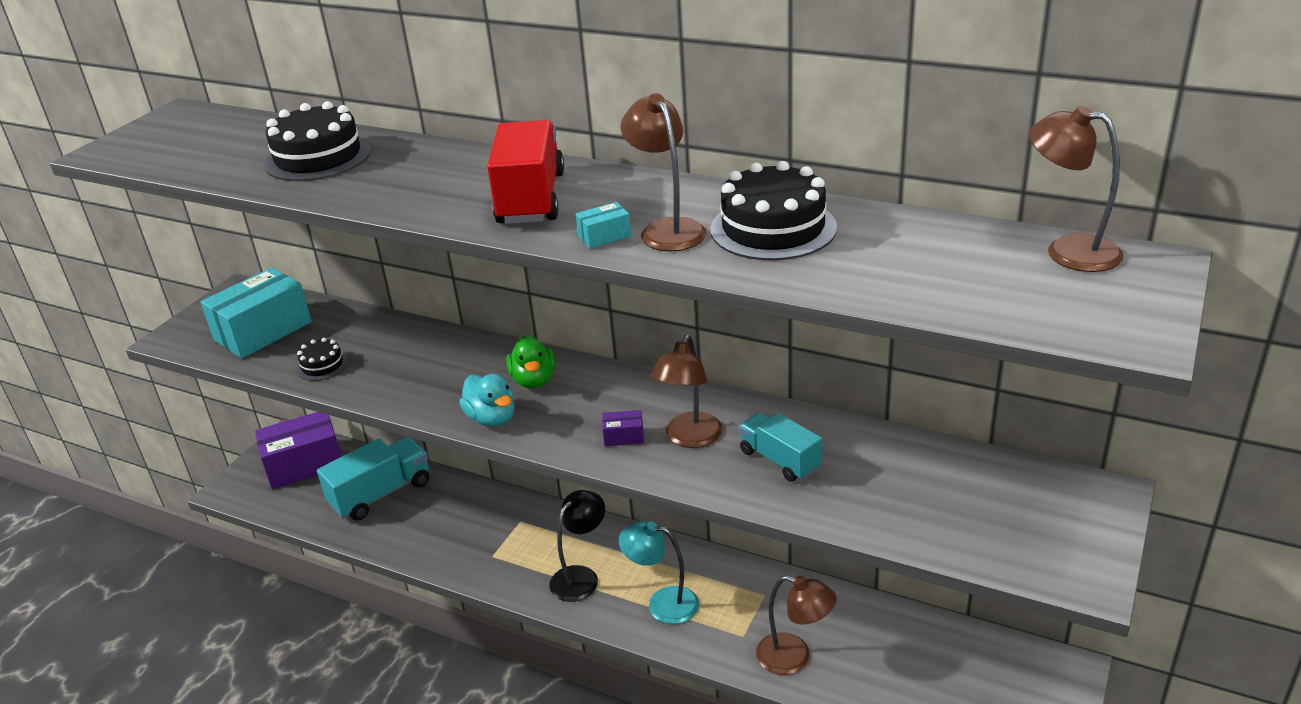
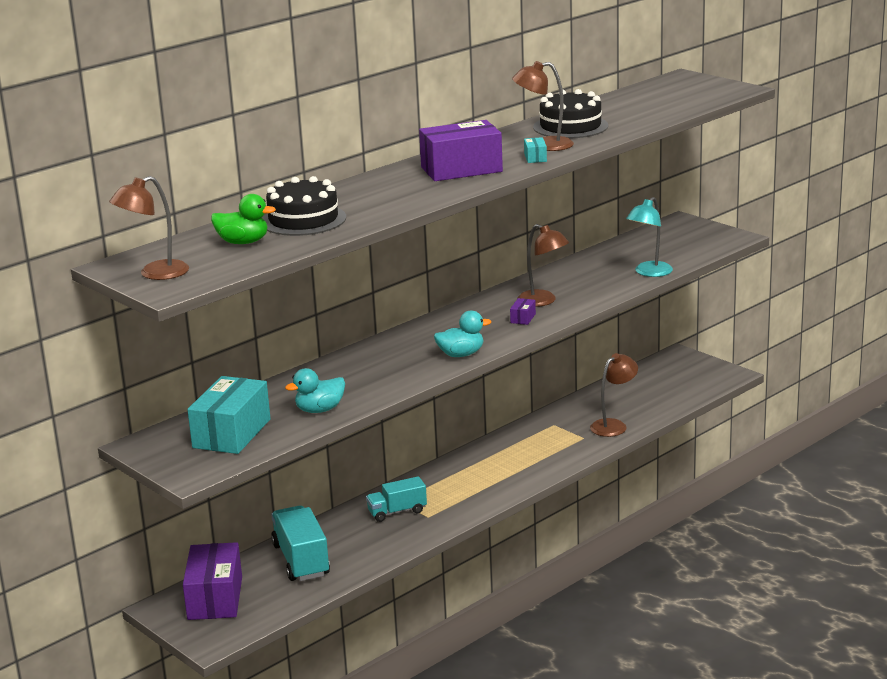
camera: 70 degrees left, 10 degrees down
(263, 331) = (231, 433): turquoise box -> turquoise box turned 45 degrees clockwise
(322, 365) = (320, 410): black cake -> turquoise duck
(531, 199) = (461, 169): red truck -> purple box
(533, 380) = (428, 338): green duck -> green duck (243, 242)
(581, 577) = (482, 484): black lamp -> none
(662, 603) = (533, 459): turquoise lamp -> turquoise lamp (649, 273)
(780, 460) = (587, 282): turquoise truck -> turquoise truck (397, 512)
(1068, 251) = (657, 86): brown lamp -> brown lamp (155, 274)

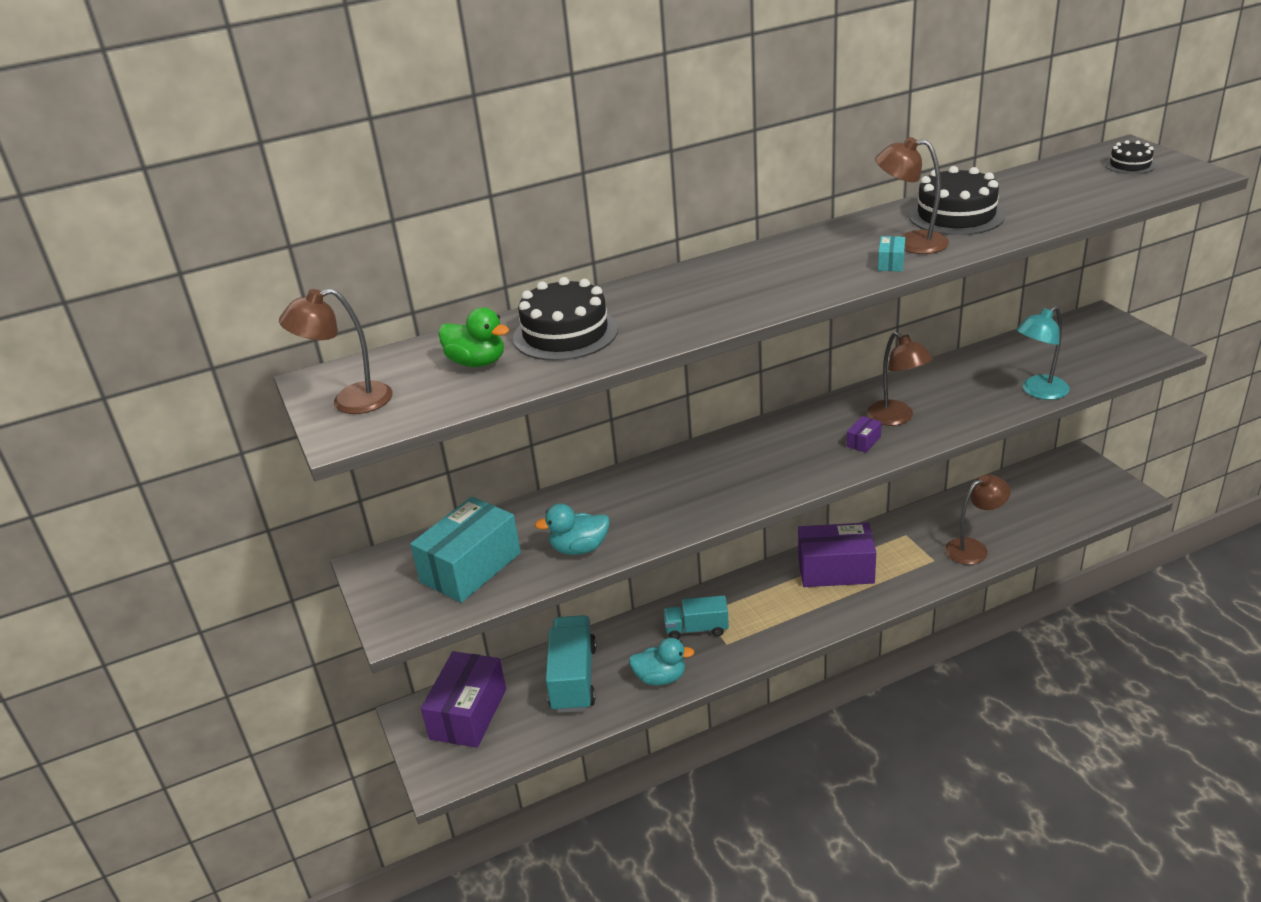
camera: 20 degrees right, 10 degrees up
(461, 169) = (791, 272): purple box -> purple box (835, 570)
(461, 354) = (771, 488): turquoise duck -> turquoise duck (660, 678)
(688, 87) = (1130, 165): none -> black cake

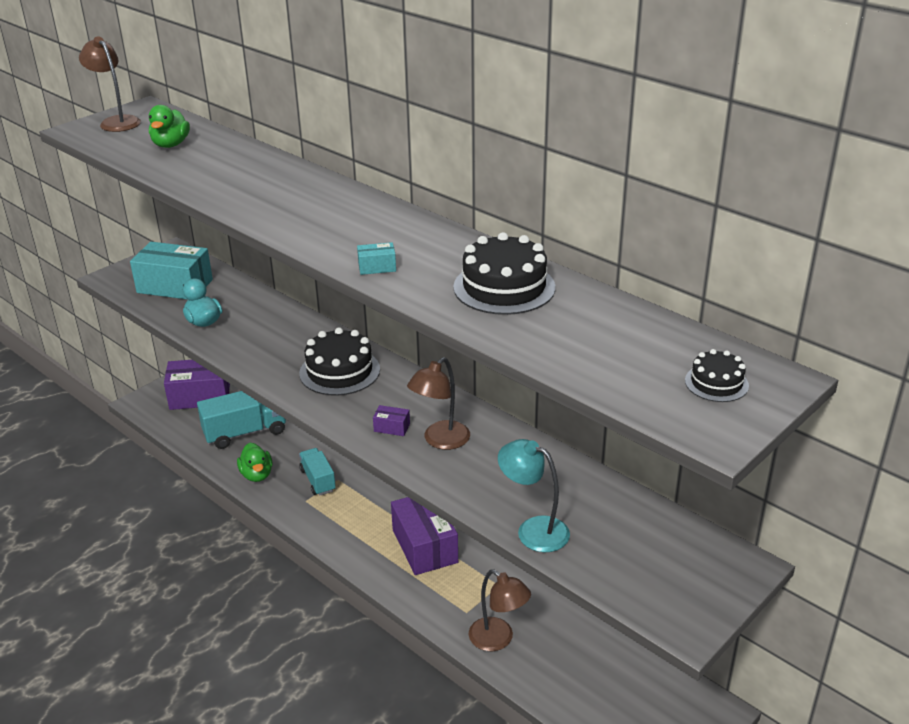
camera: 65 degrees right, 0 degrees up
(565, 333) = (217, 163): black cake -> black cake (339, 371)
(660, 678) = (257, 475): turquoise duck -> green duck
(910, 243) = (426, 271): brown lamp -> none

